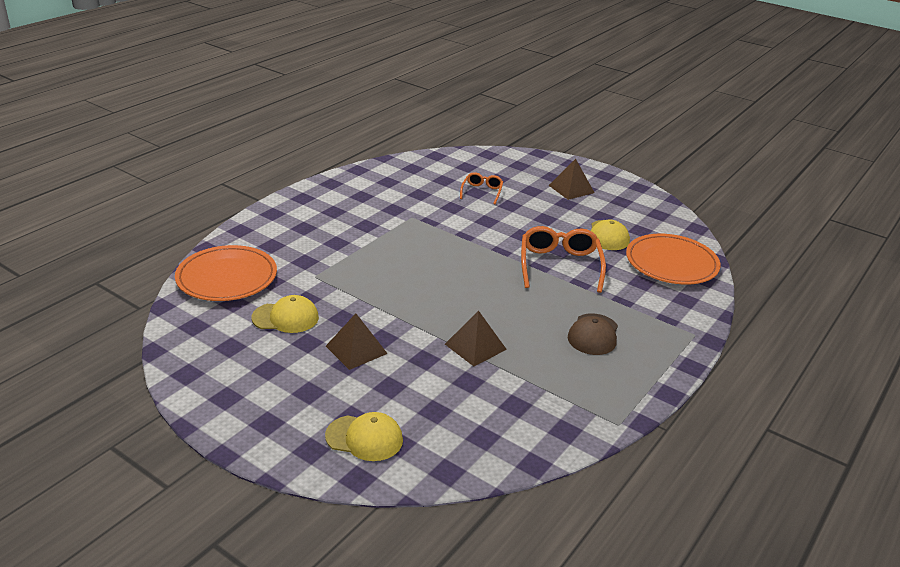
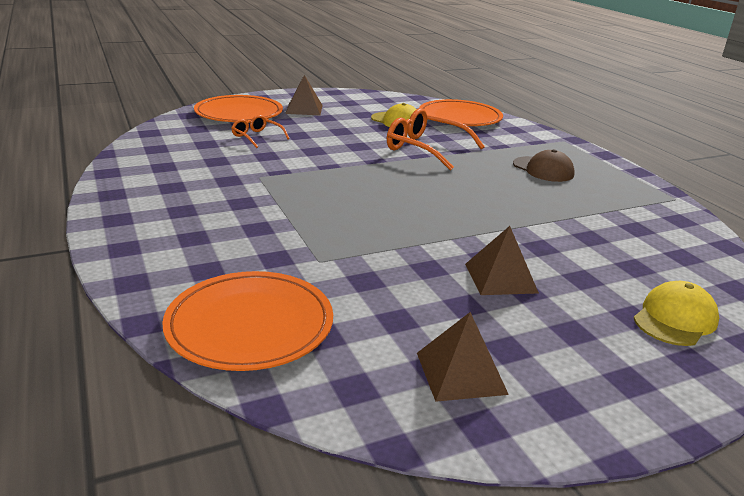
camera: 60 degrees left, 5 degrees down
(285, 318) = (397, 305): yellow cap -> none
(475, 346) = (533, 217): brown pyramid -> brown pyramid (461, 373)
(519, 169) = (239, 113): none -> orange plate

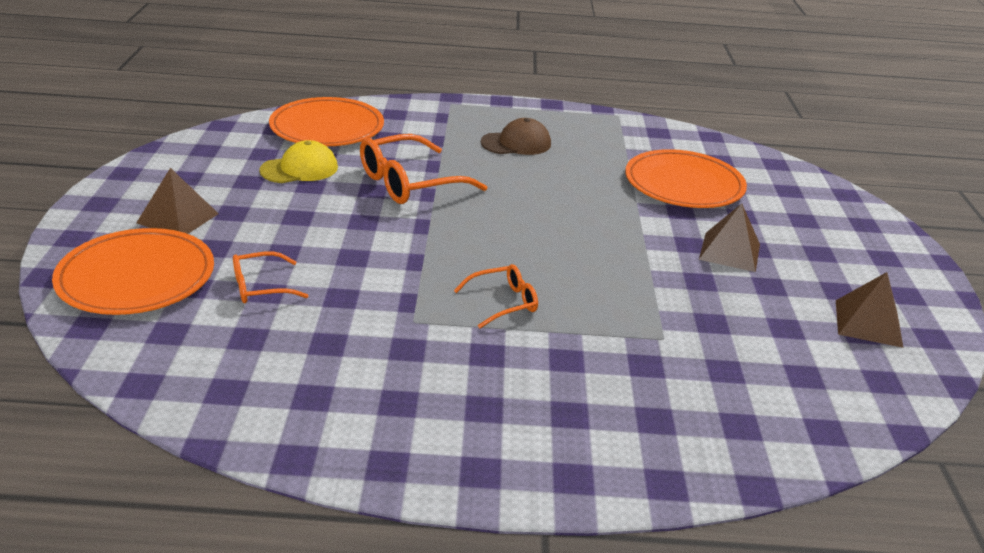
camera: 65 degrees left, 5 degrees up
(250, 325) = (777, 414): orange plate -> orange plate (684, 184)
(308, 198) = (503, 302): none -> orange glasses
(675, 319) = (811, 205): yellow cap -> none

